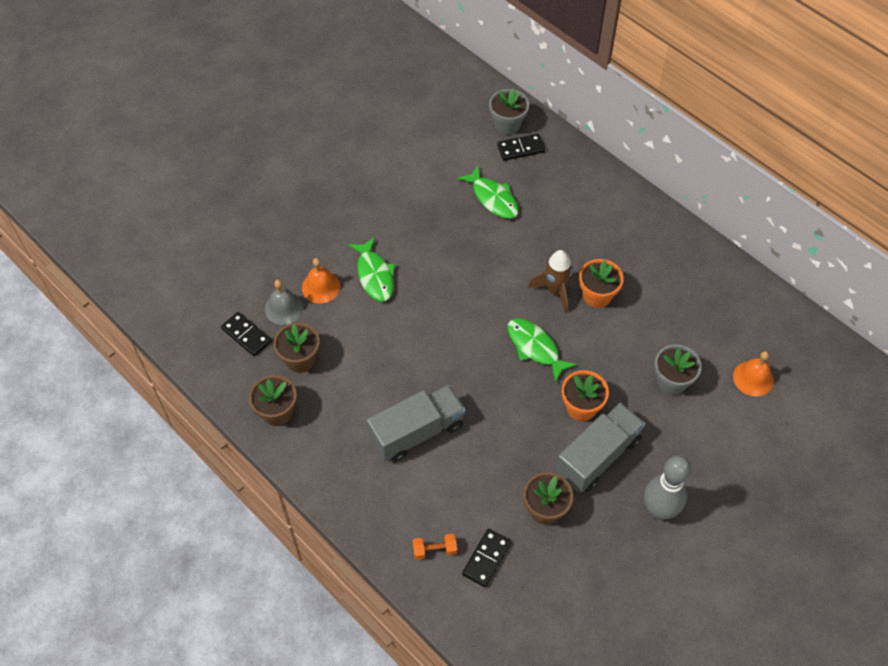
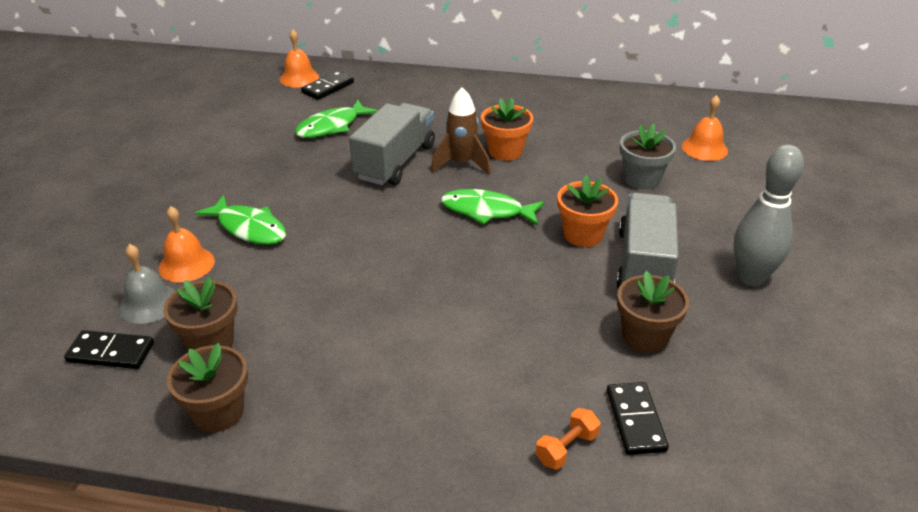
camera: 35 degrees left, 20 degrees down
(417, 432) = (427, 340): grey truck -> grey truck (395, 162)
(493, 198) = (332, 126): green fish -> green fish turned 120 degrees clockwise
(507, 124) = (299, 78): grey flower pot -> orange bell

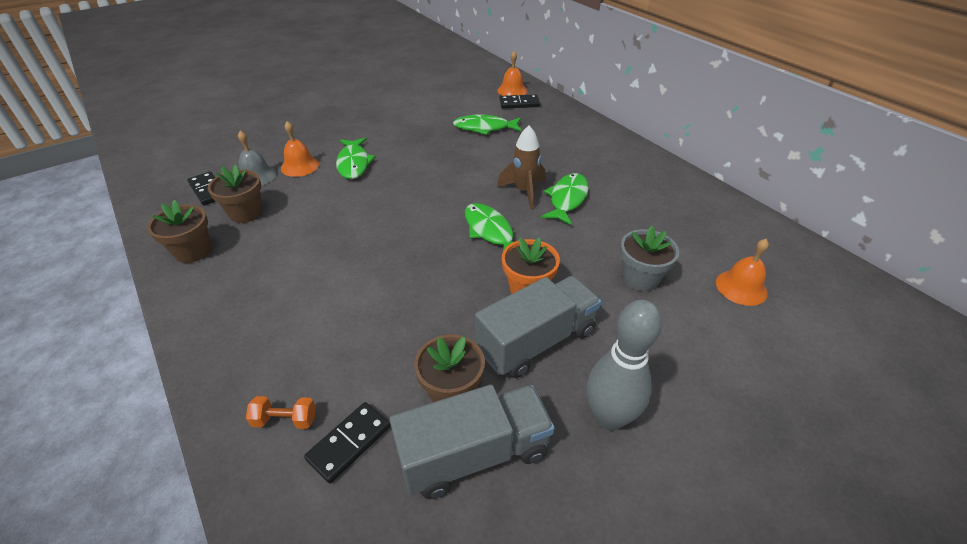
camera: 45 degrees right, 5 degrees up
(395, 162) = (486, 168): grey truck -> grey truck (474, 453)
(505, 151) = (567, 199): orange flower pot -> green fish

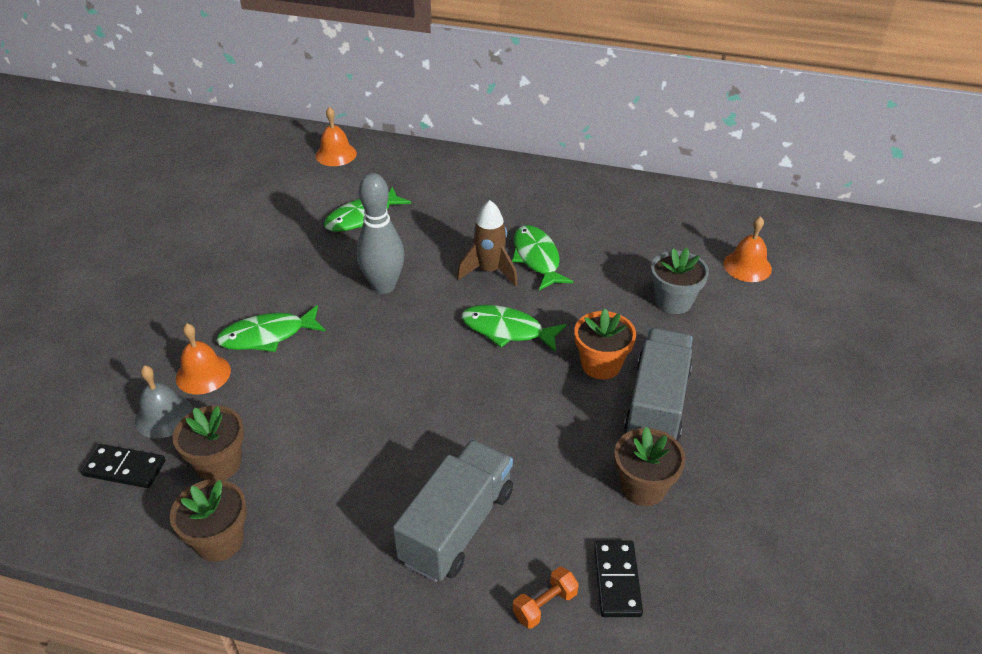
camera: 40 degrees left, 0 degrees up
(354, 163) = (267, 336): green fish -> green fish turned 120 degrees clockwise
(474, 453) = (710, 517): grey truck -> grey truck (457, 526)
(519, 103) = (364, 168): black domino -> none
(608, 418) = (764, 427): grey bowling pin -> grey bowling pin (384, 286)

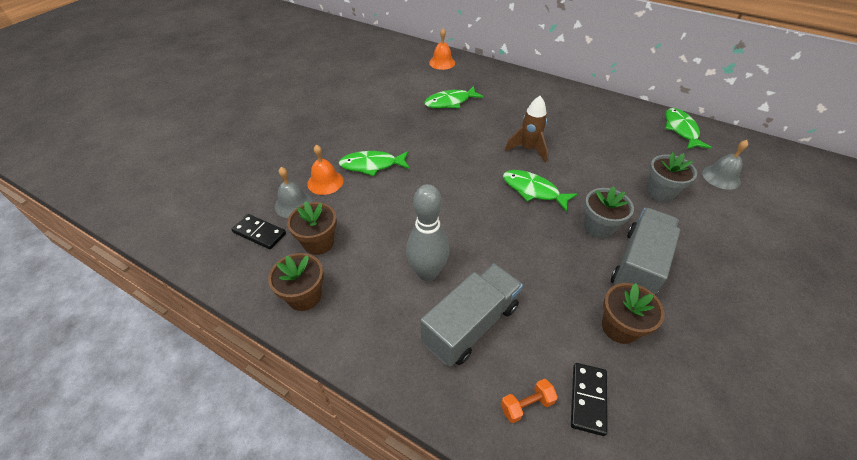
camera: 15 degrees right, 5 degrees up
(384, 286) = (454, 147): grey bowling pin -> grey bowling pin (427, 273)
(537, 258) = (563, 146): green fish -> green fish (681, 130)
(601, 364) = (598, 227): orange flower pot -> grey flower pot
(747, 266) = (721, 177): orange bell -> grey bell

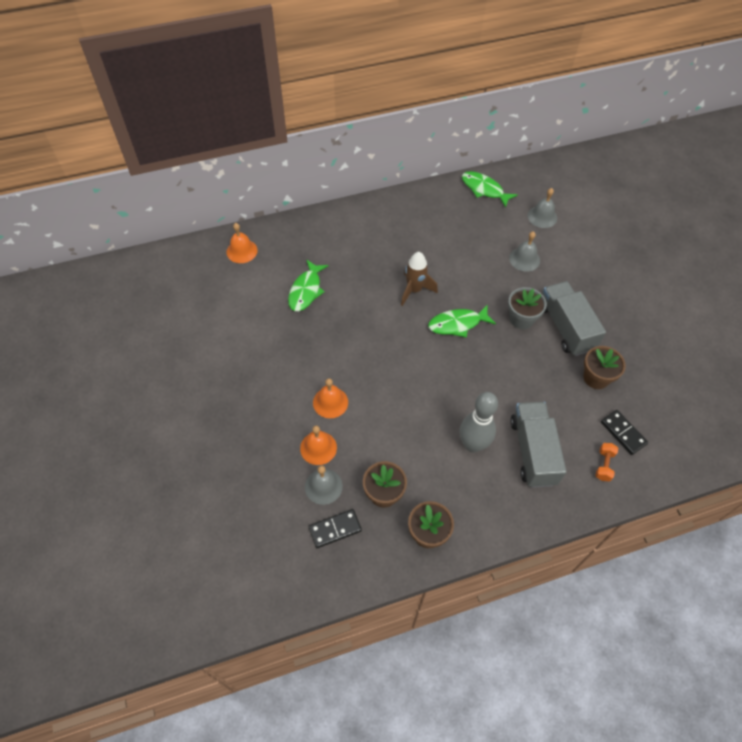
camera: 50 degrees left, 10 degrees up
(372, 165) = (330, 402): green fish -> orange bell
(660, 192) = (524, 259): grey flower pot -> grey bell

